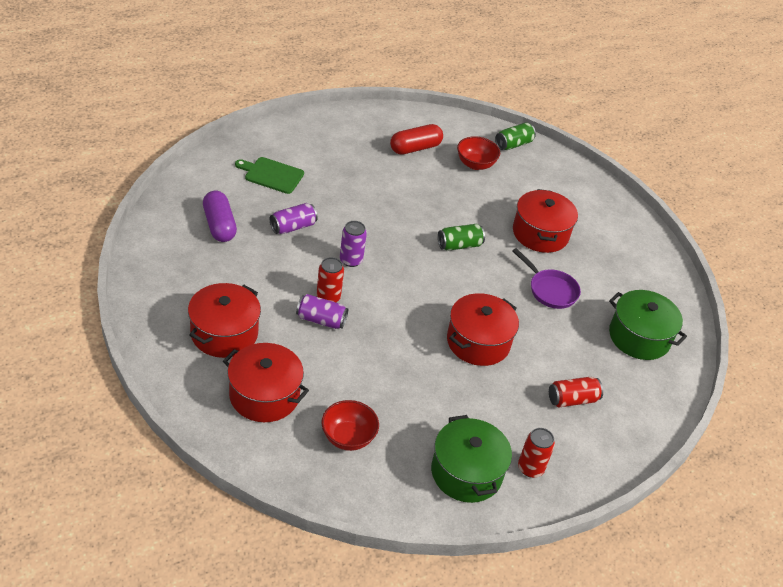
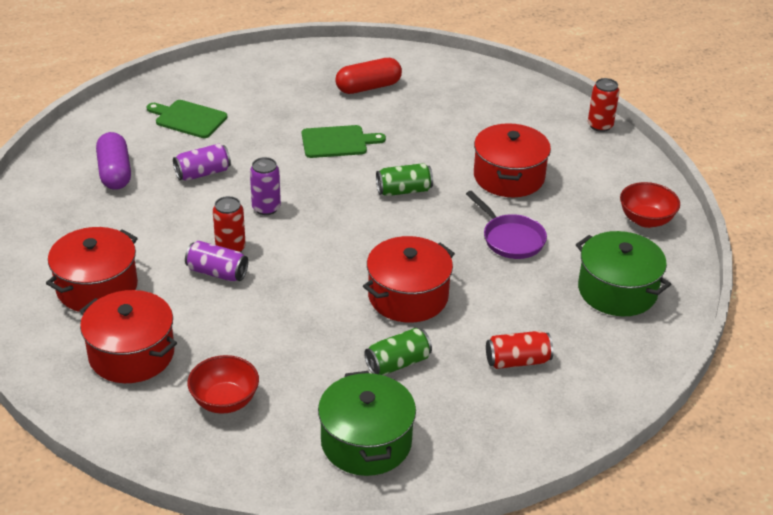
camera: 10 degrees right, 5 degrees down
(398, 199) = (337, 142): none -> green cutting board
(475, 164) = (440, 103): red bowl -> red bowl (646, 220)
(513, 144) = (492, 81): green can -> green can (398, 363)
(530, 468) = (449, 438): red can -> red can (600, 125)

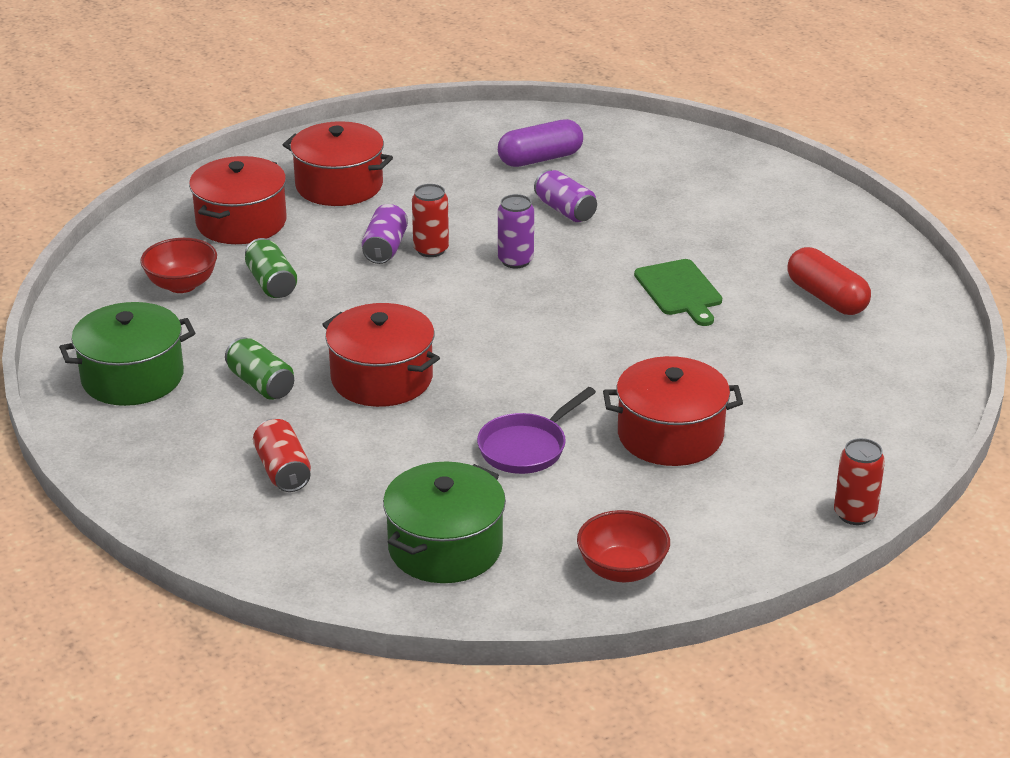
camera: 80 degrees right, 5 degrees down
(188, 119) = (672, 183): green cutting board -> none
(404, 190) = (596, 352): green can -> green can (271, 283)

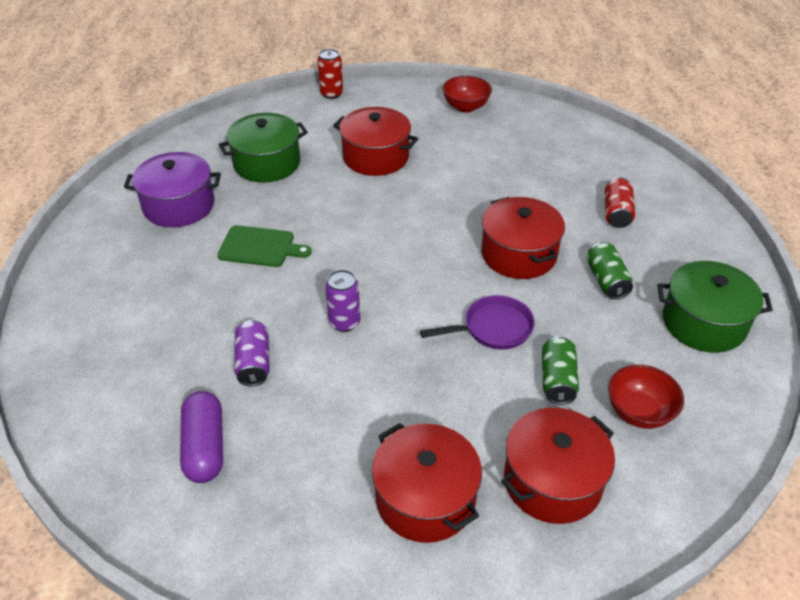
camera: 150 degrees left, 10 degrees up
(385, 248) = (437, 382): purple can -> none
(431, 250) = (400, 364): red can -> none
(445, 547) = (545, 143): green pot -> green pot (267, 163)
(526, 447) = (461, 177): purple pan -> purple pan (493, 328)
(540, 159) = (205, 447): purple capsule -> purple capsule turned 75 degrees clockwise
(679, 290) = (260, 247): green cutting board -> green cutting board turned 90 degrees clockwise
(826, 297) = (179, 205): red capsule -> purple pot

